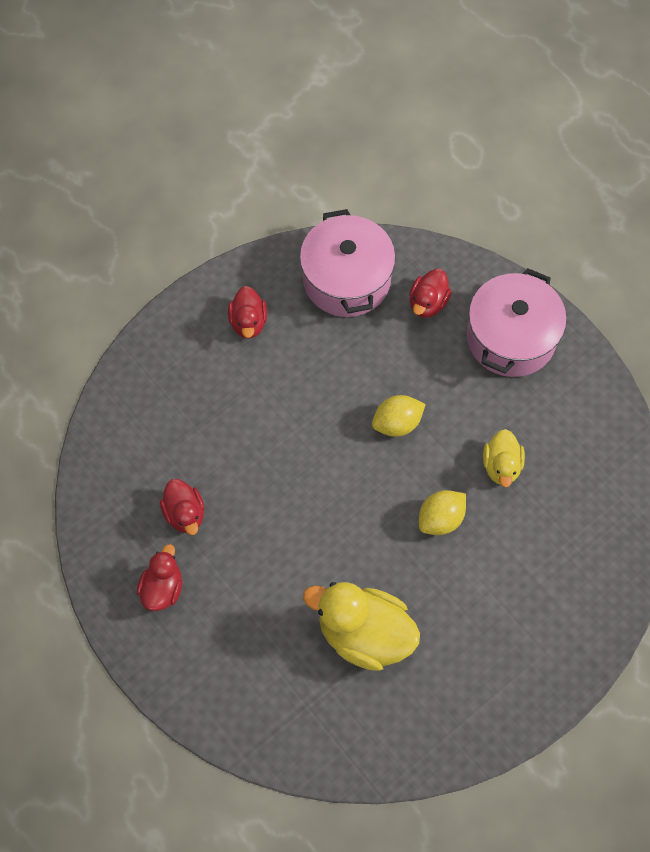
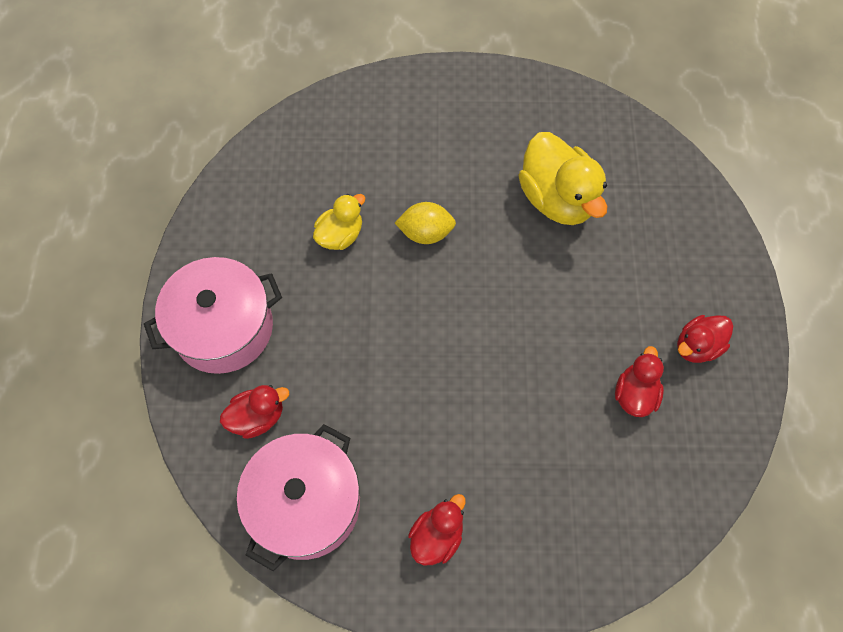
camera: 140 degrees left, 0 degrees up
(397, 423) = (389, 331): yellow lemon -> none

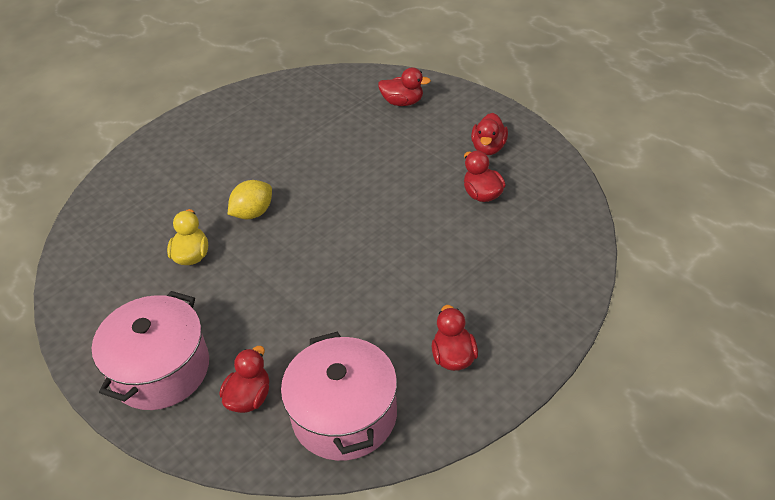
camera: 40 degrees left, 20 degrees down
(557, 199) = (320, 139): yellow duck -> none
(673, 219) = (403, 102): none -> red duck

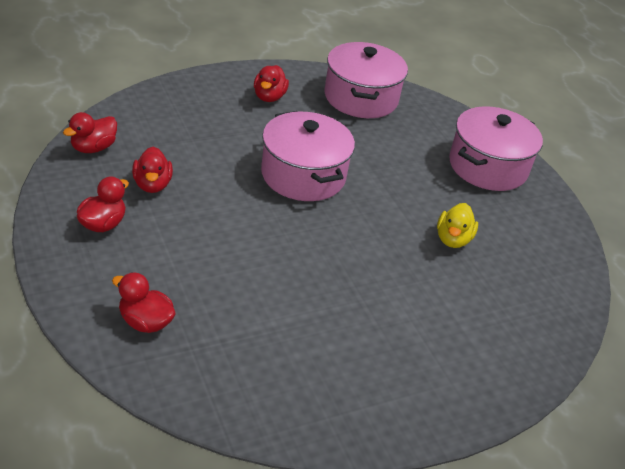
camera: 170 degrees left, 5 degrees down
(249, 397) = (423, 128): red duck -> red duck (93, 148)
(253, 213) = (383, 256): yellow lemon -> none
(358, 264) = (303, 175): none -> pink pot

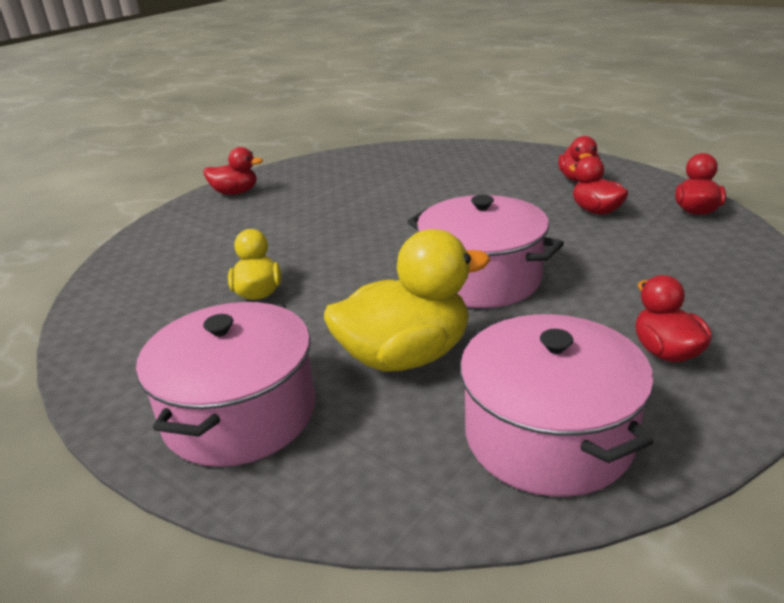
camera: 160 degrees right, 10 degrees down
(145, 322) = (464, 159): red duck -> red duck (235, 192)
(390, 153) = (405, 356): none -> yellow duck

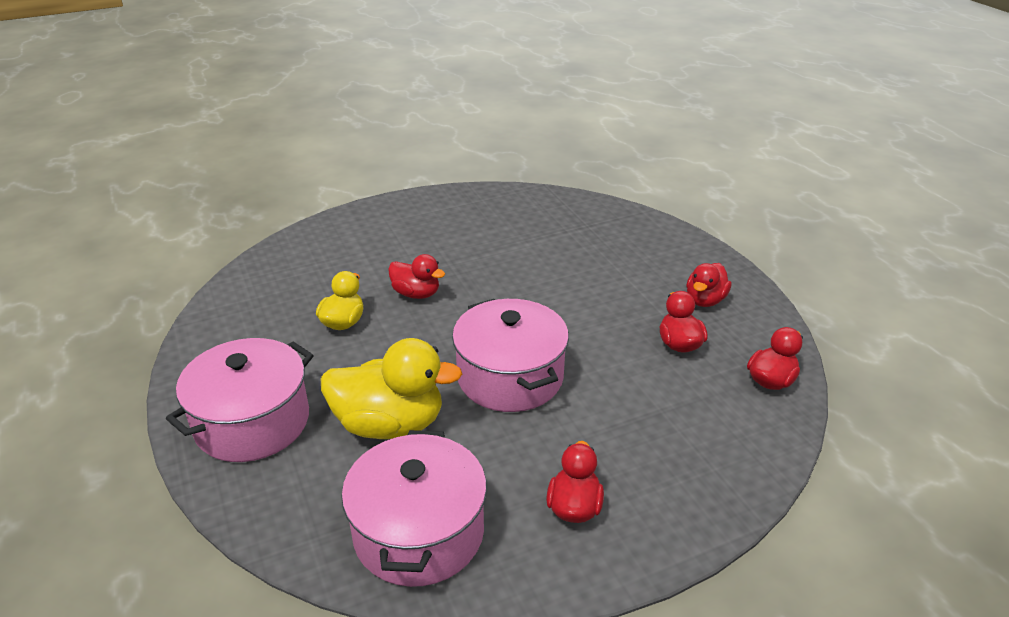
camera: 25 degrees right, 5 degrees up
(235, 192) = (409, 209): red duck -> red duck (416, 294)

